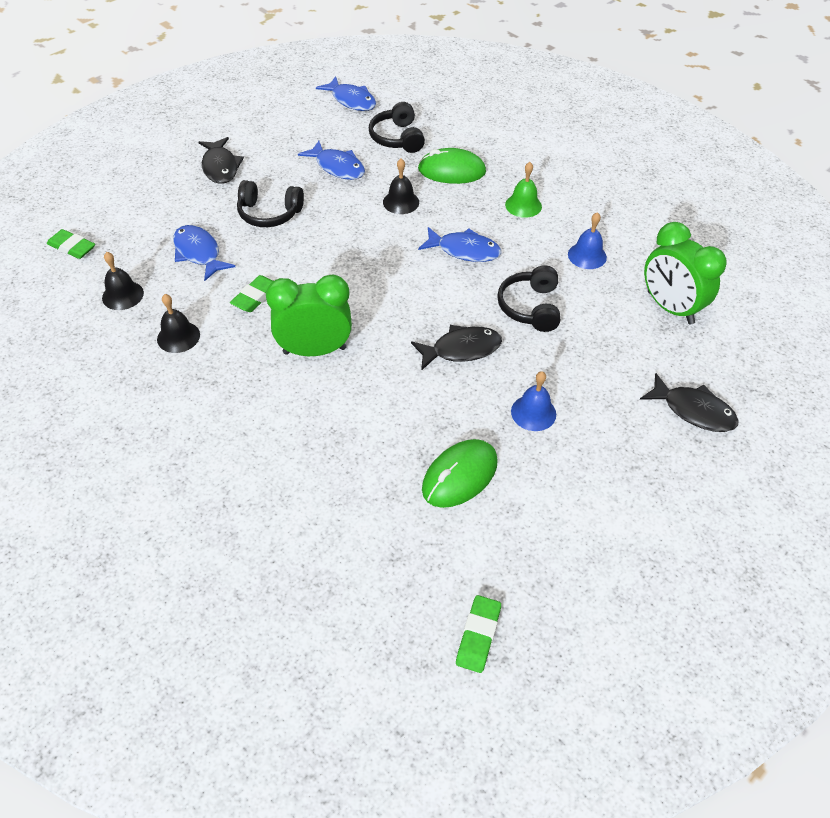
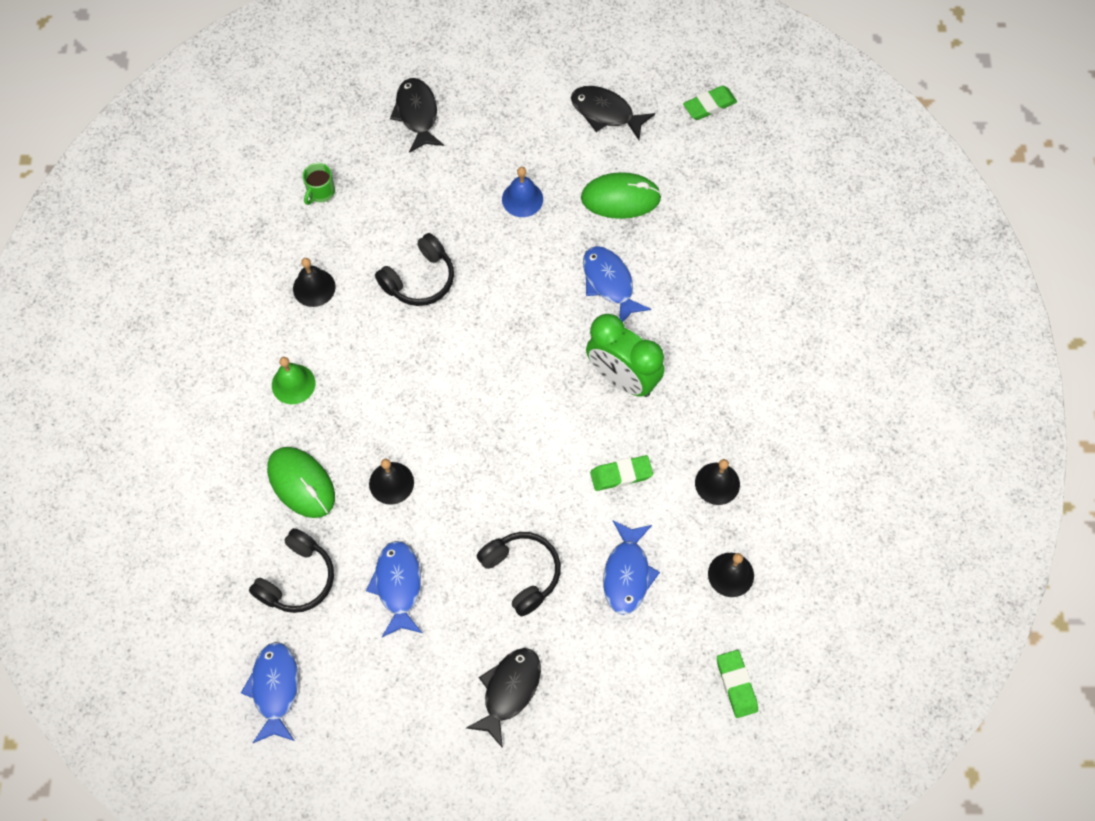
camera: 135 degrees left, 15 degrees up
(461, 349) = (513, 287): black fish -> black fish (606, 113)
(464, 250) = (402, 378): blue fish -> blue fish (609, 283)
(587, 255) = (314, 287): blue bell -> black bell
(670, 308) = (320, 192): green clock -> green mug

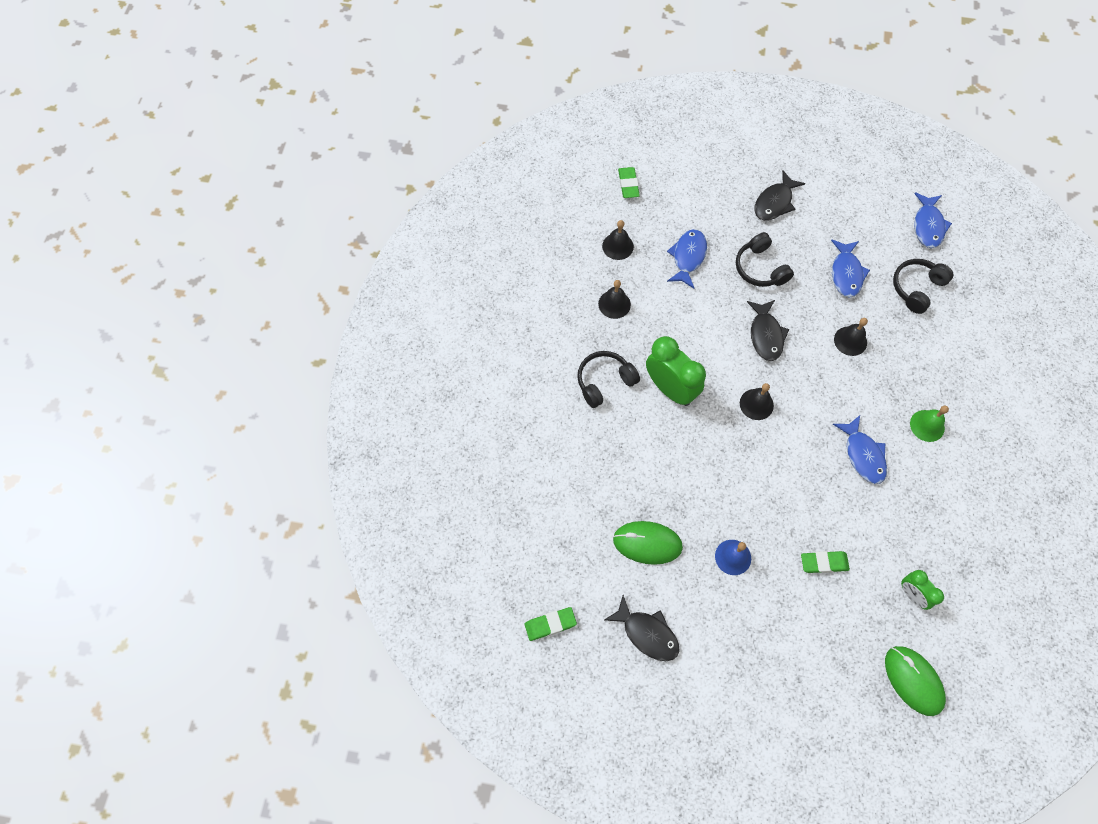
camera: 170 degrees left, 0 degrees up
(301, 483) = (917, 351): green mouse -> green mouse (913, 680)
(314, 287) = (914, 504): black bell -> black bell (756, 404)
(320, 192) = (912, 595): green mug -> green clock
(417, 114) = (823, 663): black fish -> black fish (766, 335)
(419, 279) = (825, 496): black headphones -> black headphones (604, 382)
(609, 283) = (668, 467): blue fish -> blue fish (863, 455)
(621, 475) = (682, 320): green eraser -> green eraser (824, 563)

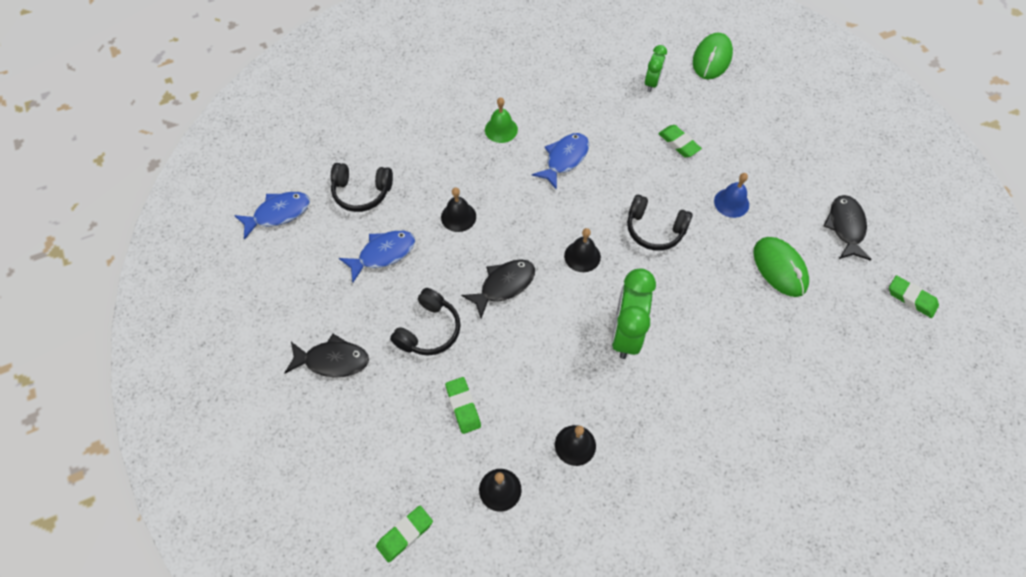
camera: 125 degrees left, 5 degrees down
(604, 382) = (668, 397): black headphones -> black headphones (654, 229)
(688, 257) = (463, 406): blue fish -> green eraser

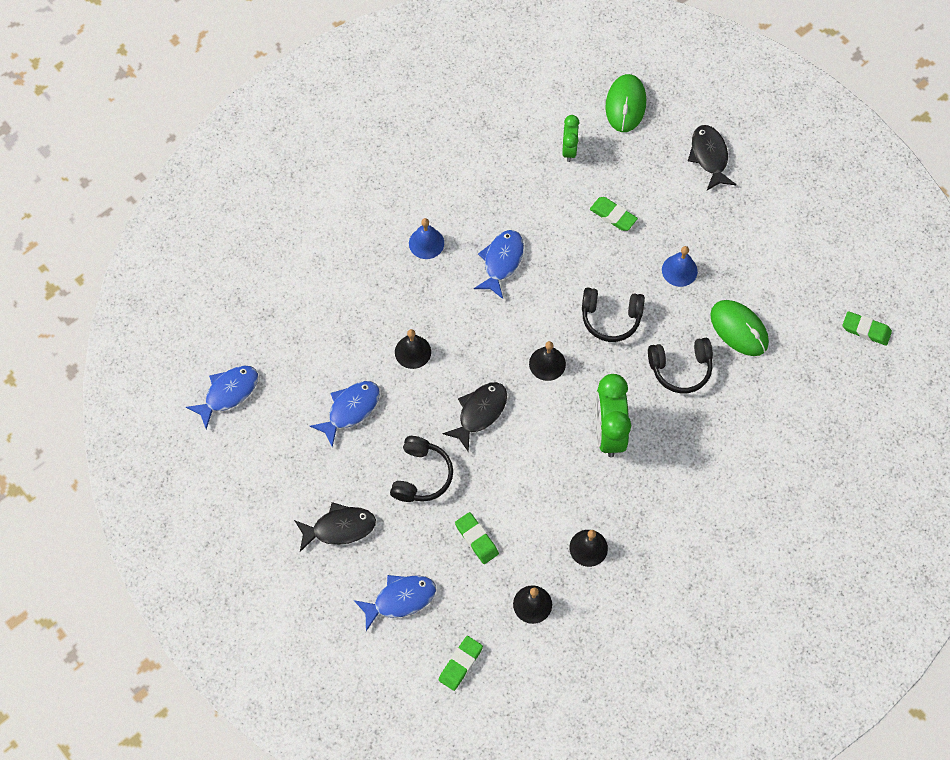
camera: 15 degrees left, 5 degrees up
(362, 192) = (305, 349): black headphones -> black headphones (680, 368)
(366, 448) = (400, 599): none -> blue fish
(501, 129) = (426, 243): green bell -> blue bell
(845, 227) = (794, 270): black fish -> black fish (709, 156)

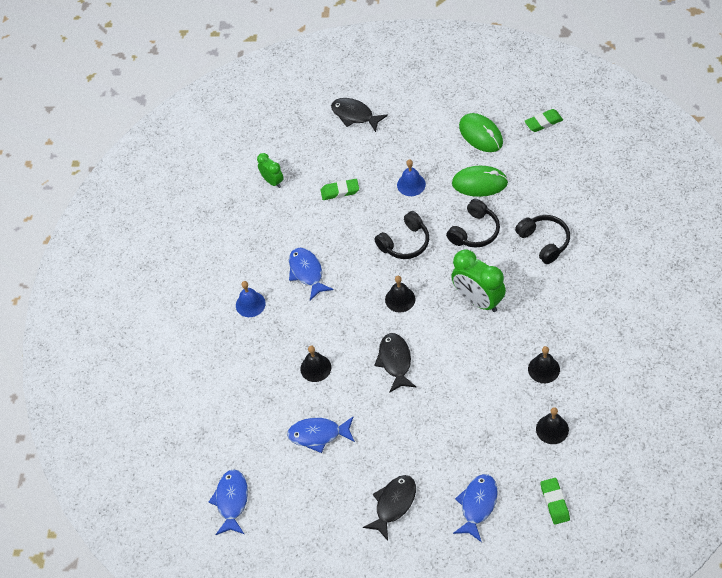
camera: 40 degrees left, 10 degrees down
(350, 410) = (318, 435): blue fish -> blue fish turned 90 degrees counterclockwise
(421, 475) = (404, 427): black headphones -> black headphones (544, 242)
(476, 539) = (478, 428): green eraser -> none
(625, 105) = (275, 131): green mouse -> green mouse (480, 135)

